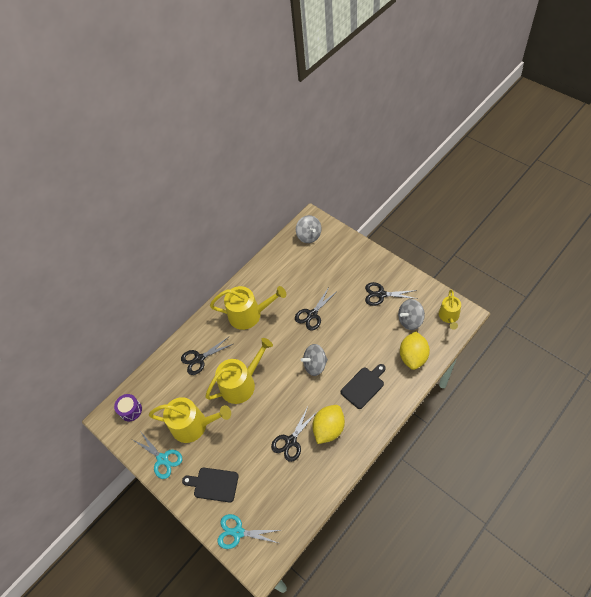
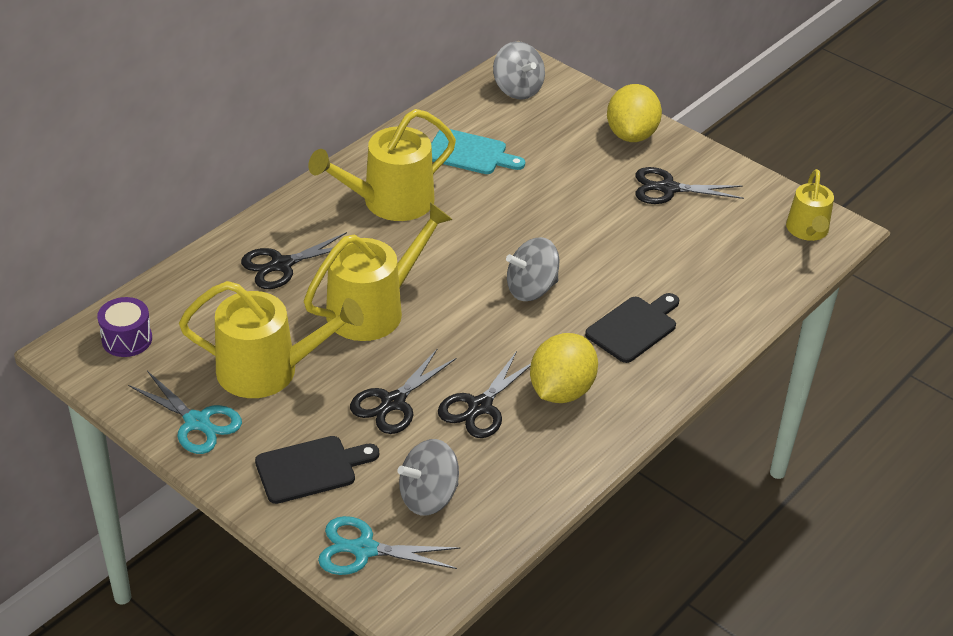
camera: 10 degrees left, 15 degrees down
(213, 484) = (310, 469): black cutting board -> black cutting board turned 150 degrees clockwise
(249, 314) = (390, 202): yellow watering can -> yellow watering can turned 150 degrees clockwise
(286, 280) = (470, 153): none -> turquoise cutting board
(312, 314) = (525, 210): black scissors -> black scissors (393, 402)
(410, 320) = (728, 231): grey spinning top -> grey spinning top (428, 497)
(413, 356) = (736, 287): yellow lemon -> yellow lemon (631, 135)

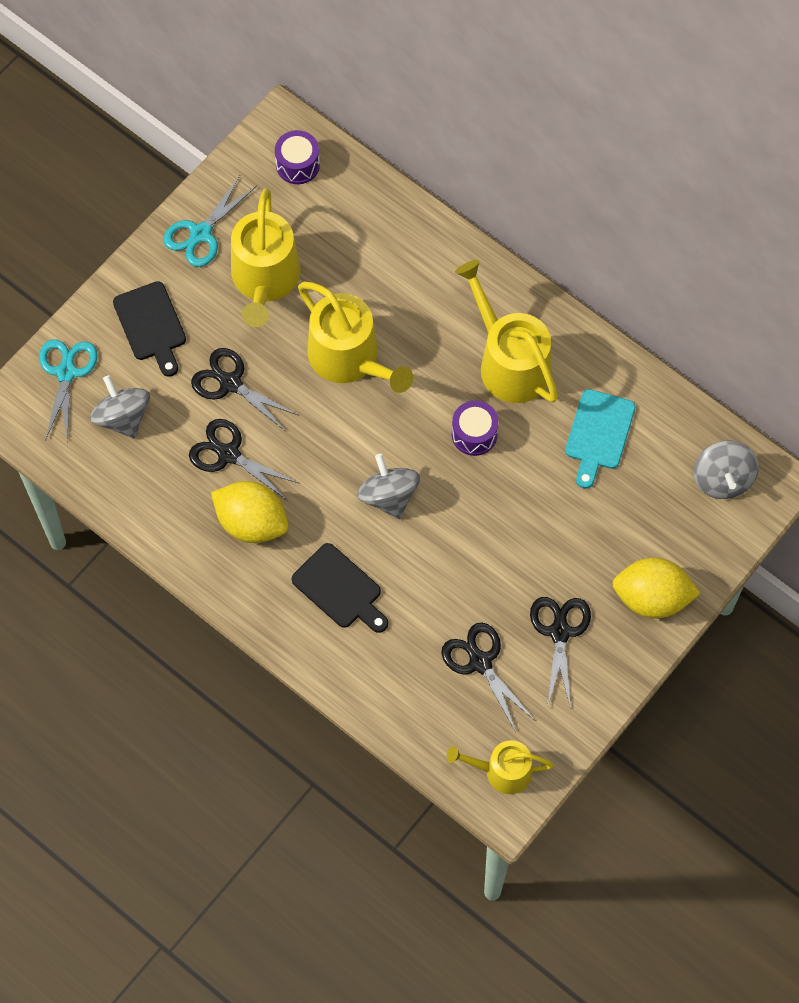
camera: 90 degrees right, 25 degrees up
(282, 265) = (406, 275): black scissors -> black scissors (480, 662)
(466, 228) = (474, 434): none -> purple drum
(517, 89) = (722, 479): grey spinning top -> grey spinning top turned 60 degrees counterclockwise

